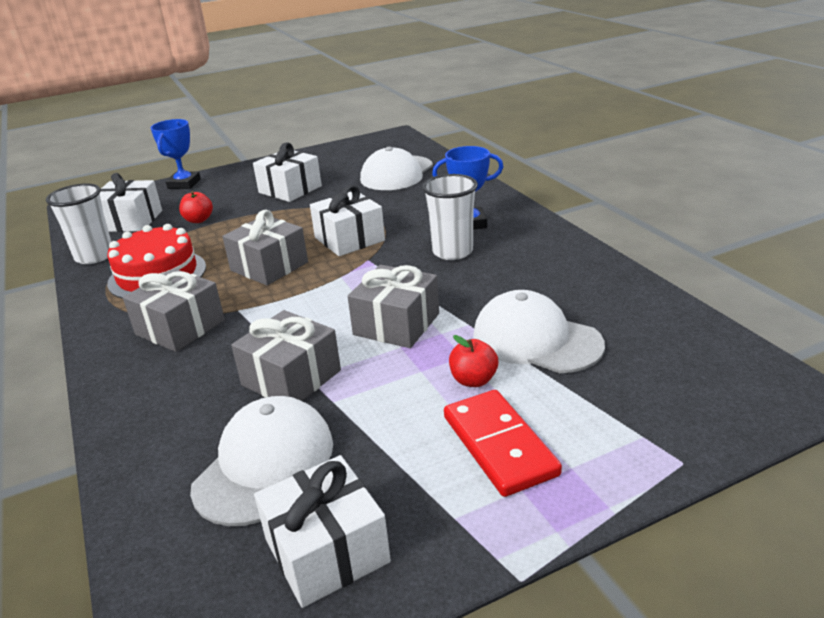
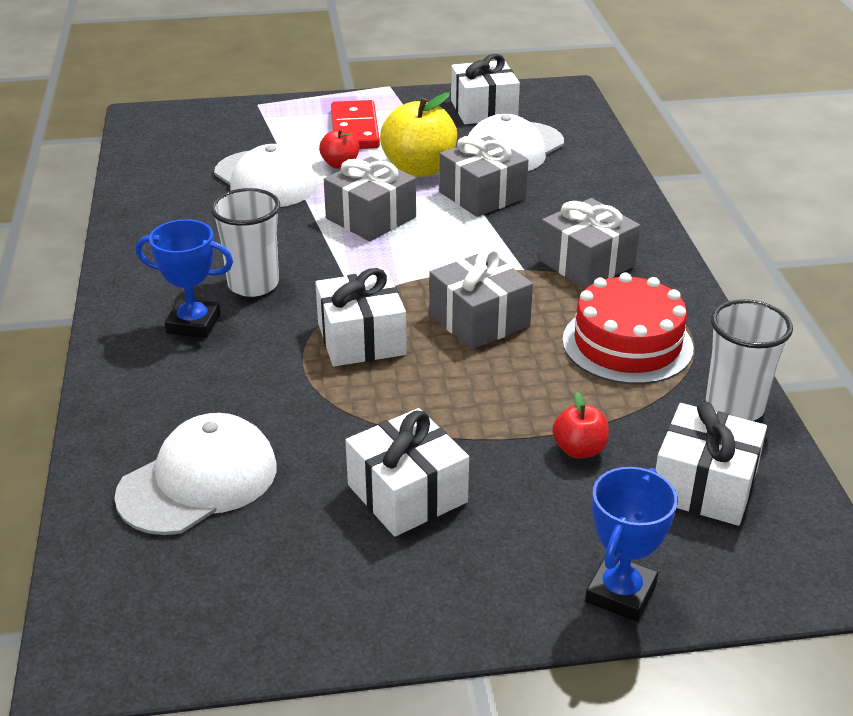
camera: 165 degrees left, 5 degrees up
(377, 396) = (419, 169): none -> yellow apple

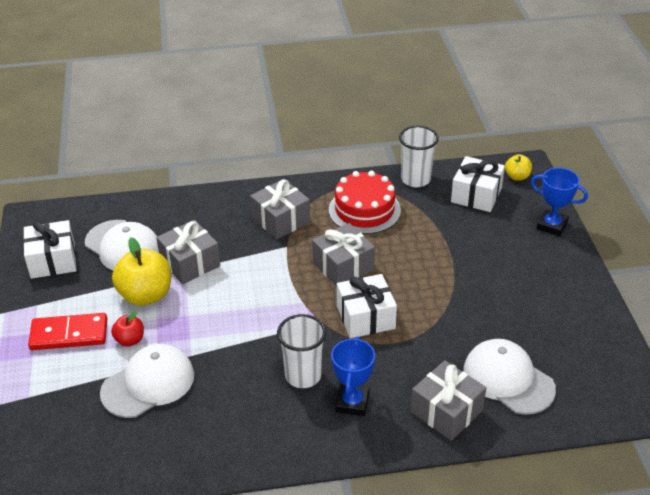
camera: 90 degrees left, 5 degrees up
(370, 218) = (216, 319): grey gift -> grey gift (446, 411)
(407, 493) = (501, 294): white gift -> none
(579, 450) = (457, 232): red apple -> none
(788, 556) = (517, 177): none -> yellow apple

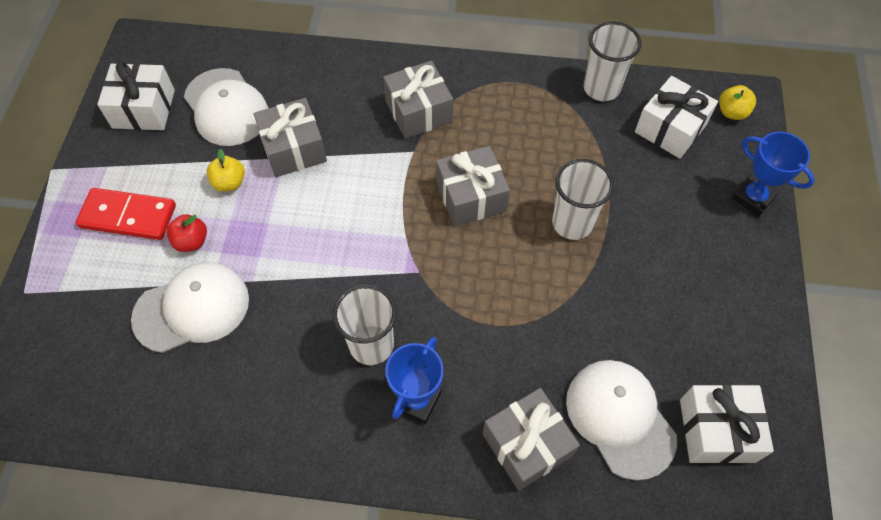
camera: 15 degrees right, 20 degrees up
(146, 295) = (229, 182): yellow apple -> yellow apple, size x0.53
(364, 210) = (523, 120): red cake -> none
(365, 317) = (473, 278): white gift -> white gift (716, 430)
(426, 267) = (572, 223): none -> white cup

